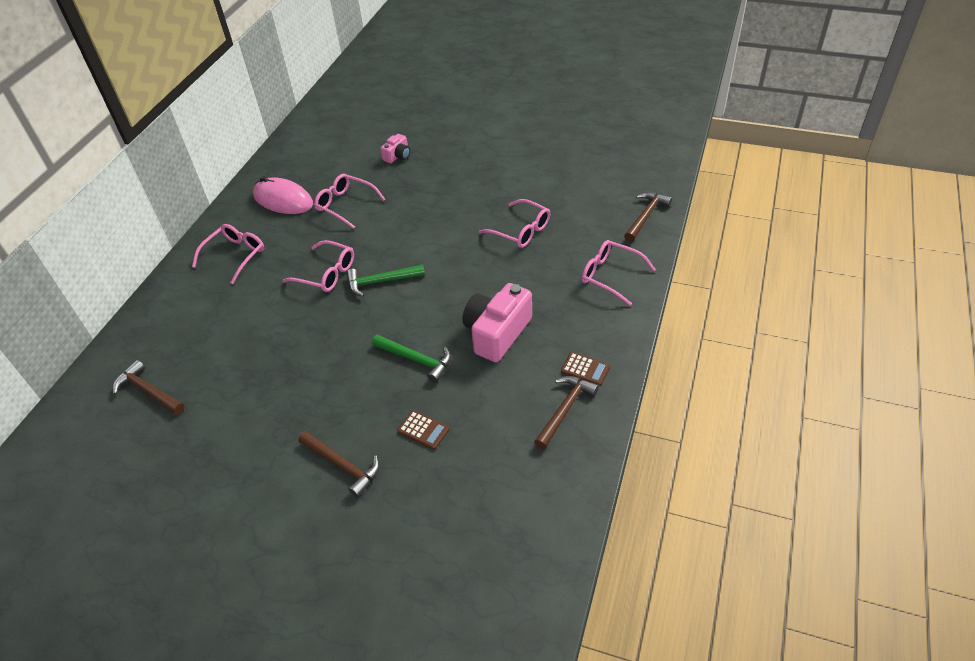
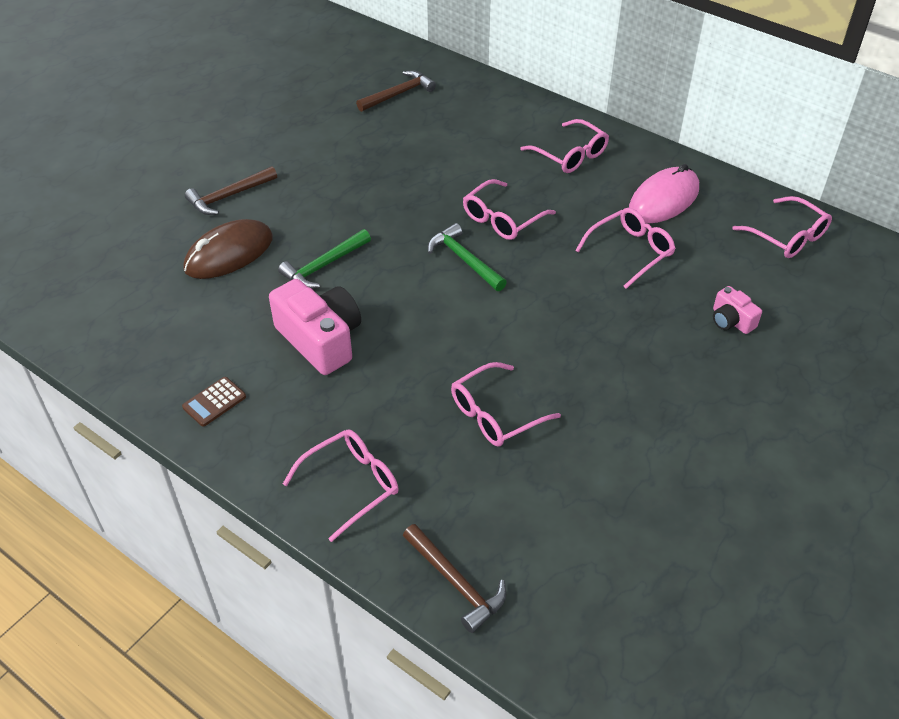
camera: 105 degrees right, 0 degrees up
(310, 145) = (788, 237): none -> pink glasses
(381, 281) = (464, 260): green hammer -> green hammer turned 45 degrees counterclockwise
(423, 430) = (229, 254): brown calculator -> brown mouse
(565, 410) = (174, 366): brown hammer -> none

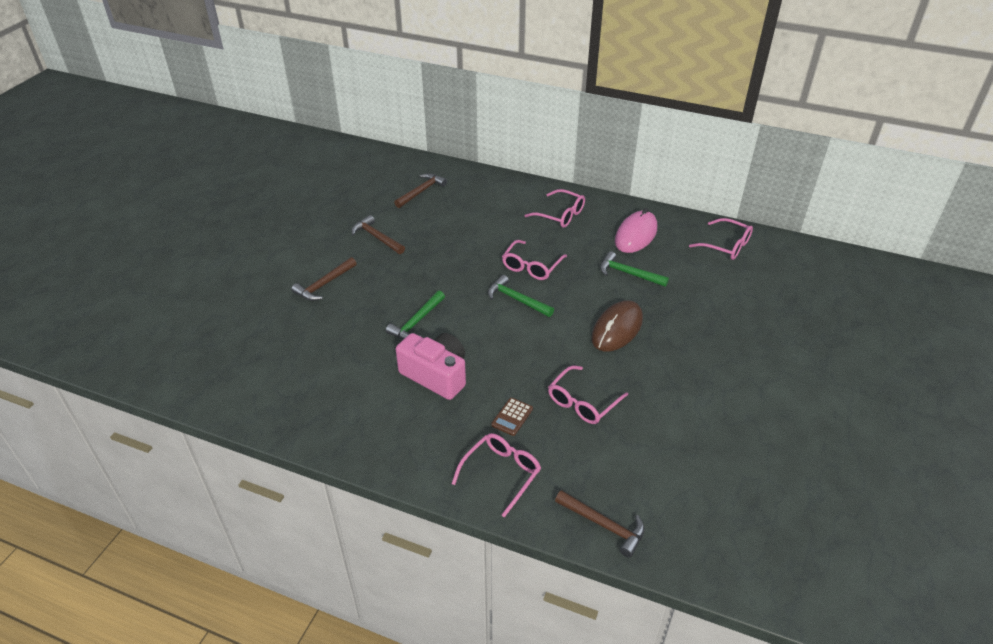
camera: 15 degrees left, 5 degrees down
(214, 402) = (375, 436): brown calculator -> brown calculator (512, 417)
(229, 254) = (341, 326): brown mouse -> brown mouse (617, 329)
(318, 146) = (377, 237): none -> brown hammer
(630, 251) = (628, 273): pink glasses -> green hammer
(731, 320) = (713, 307): pink camera -> none

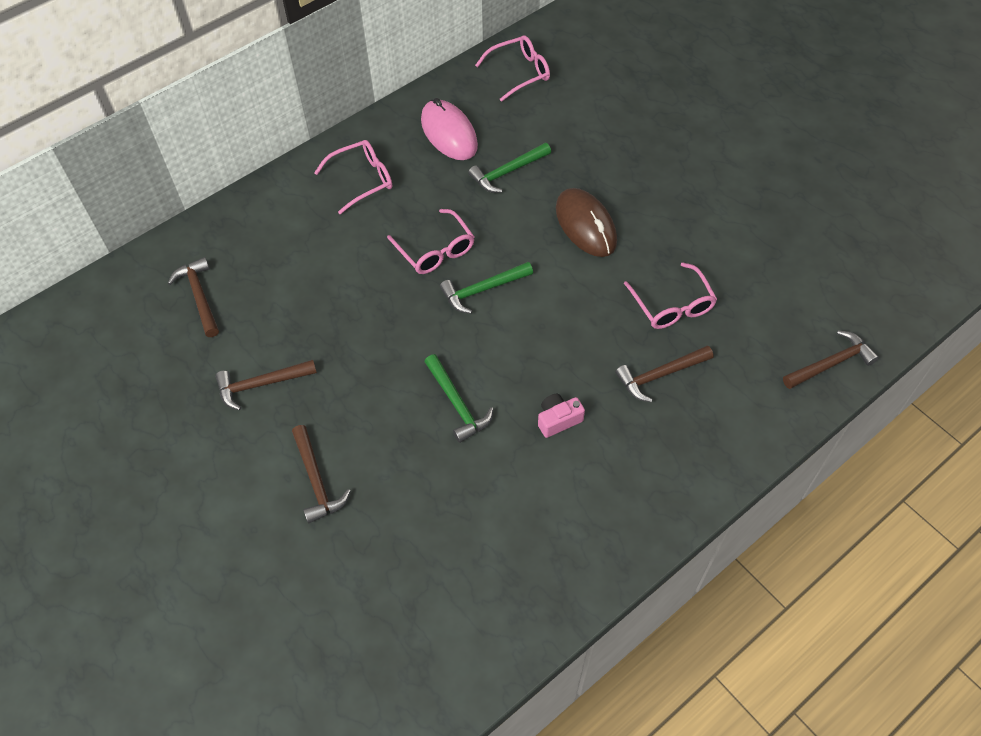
camera: 60 degrees left, 15 degrees up
(436, 375) = (558, 420): pink camera -> pink camera, size x0.51
(501, 473) = (731, 418): pink glasses -> none
(512, 417) = (659, 375): brown calculator -> brown hammer

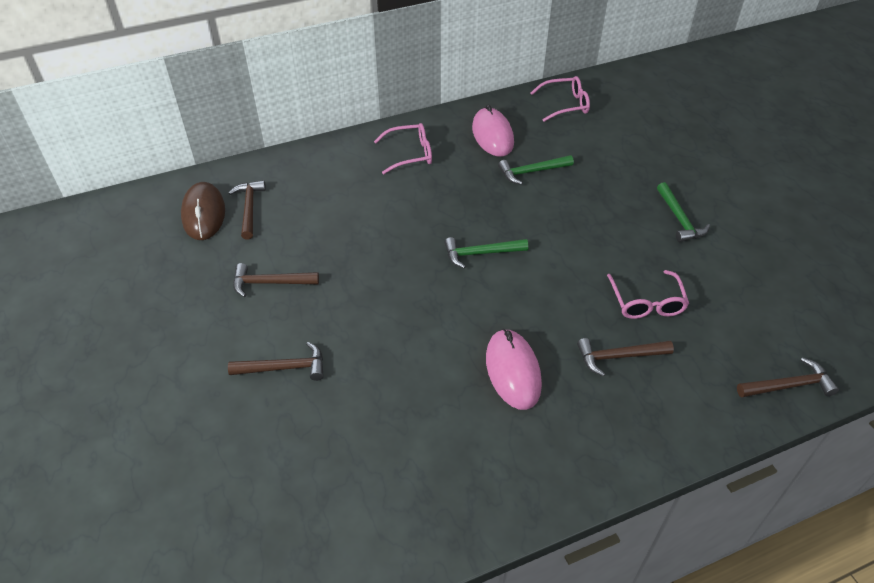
camera: 15 degrees right, 10 degrees down
(316, 481) = (284, 368): brown hammer -> brown hammer turned 90 degrees counterclockwise
(435, 250) = (451, 216): pink glasses -> none
(457, 404) = (427, 337): green hammer -> green hammer (679, 219)
(558, 420) = (513, 371): pink camera -> pink mouse
(585, 225) = (586, 224): brown mouse -> brown mouse (204, 214)

